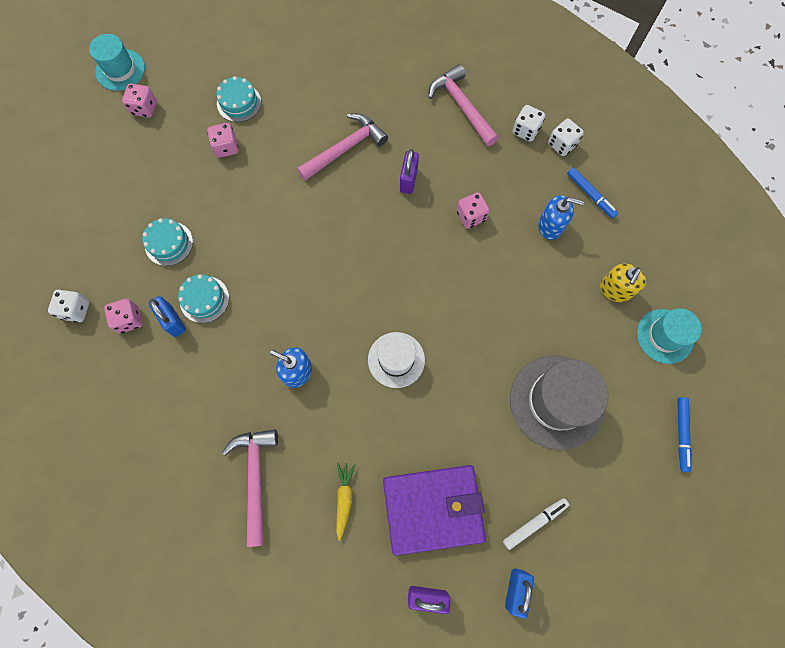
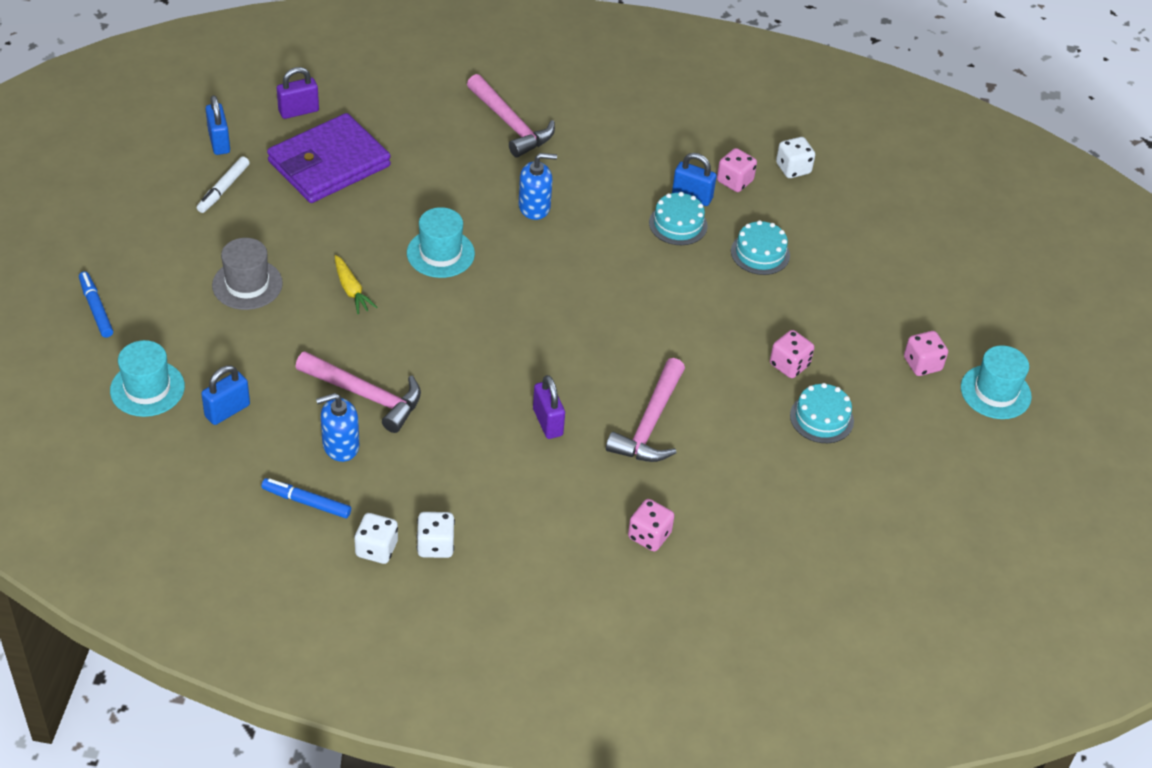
camera: 145 degrees right, 25 degrees down
(344, 499) = (417, 140): yellow carrot -> yellow carrot (351, 290)
(396, 359) = (440, 253): white hat -> turquoise hat
(461, 106) = (541, 539): pink hammer -> pink hammer (366, 396)
(471, 216) = (445, 415): pink dice -> pink dice (649, 536)
(556, 401) = (247, 284): grey hat -> grey hat, size x0.62
(615, 289) = (227, 411): yellow soap dispenser -> blue padlock

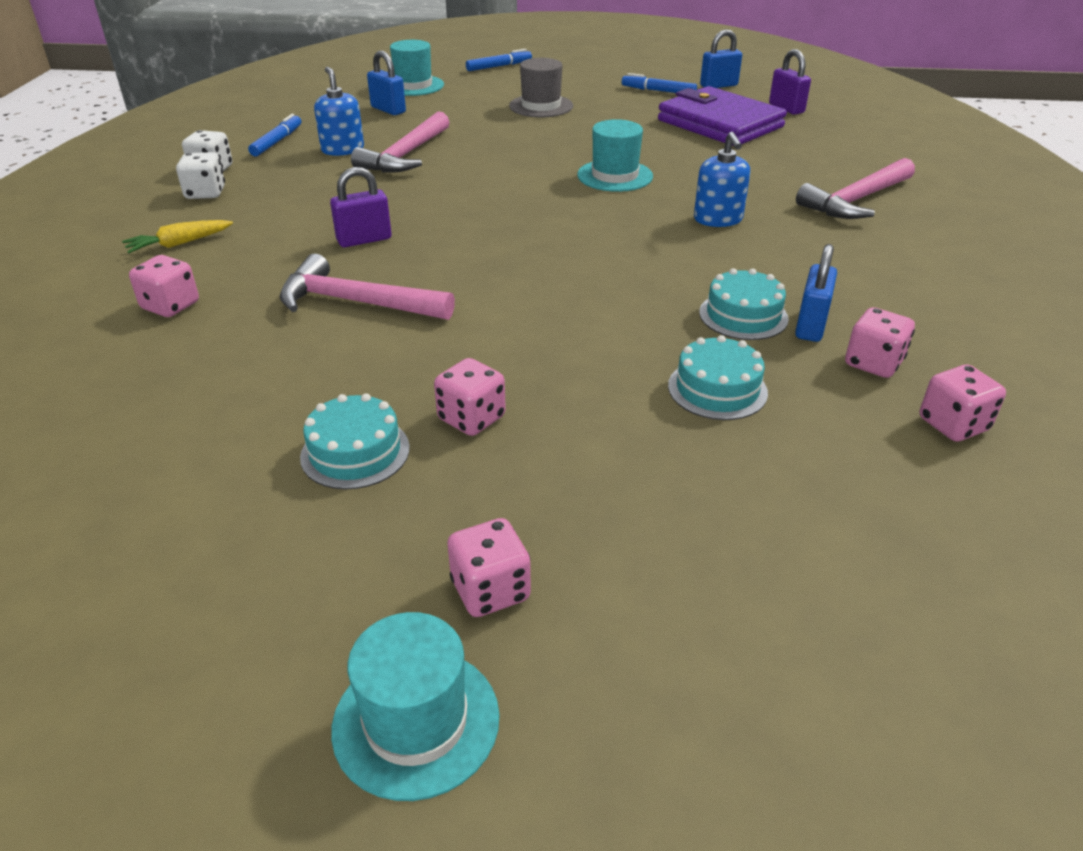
camera: 90 degrees right, 10 degrees down
(224, 189) = (658, 91): white marker -> blue marker
(351, 290) = (546, 142): yellow carrot -> yellow carrot (180, 244)
(793, 169) = (953, 425): white dice -> pink dice

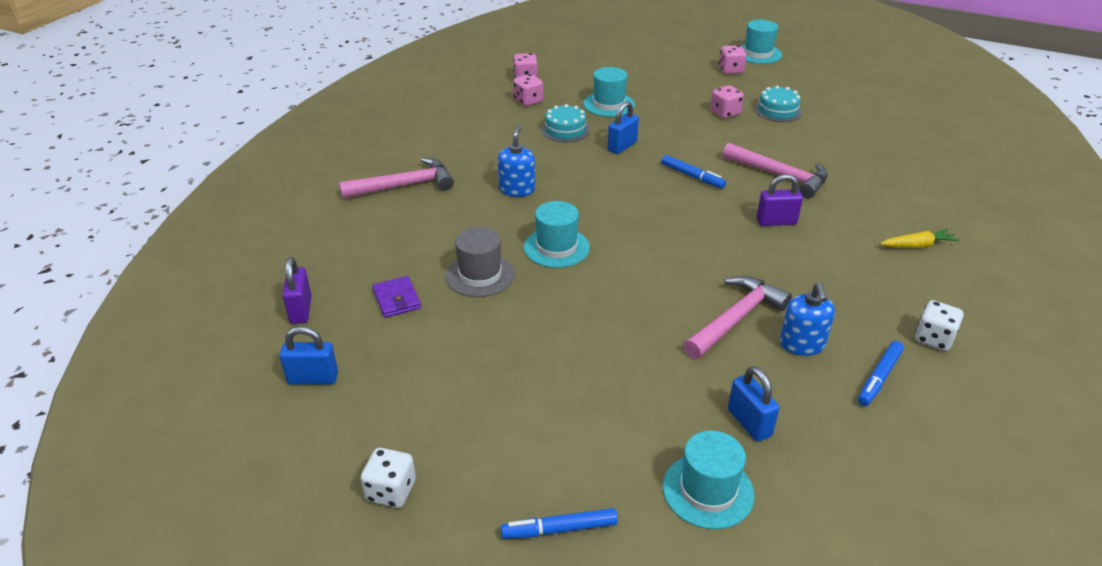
camera: 160 degrees left, 0 degrees up
(170, 306) = (897, 195): pink dice -> none
(205, 193) = (923, 302): white dice -> white dice (391, 491)
(541, 106) = (558, 383): grey hat -> grey hat (480, 275)
(658, 91) = (395, 384): blue marker -> blue marker (692, 176)
(717, 389) = (609, 104): turquoise cake -> turquoise hat
(720, 123) = (396, 299): purple wallet -> purple wallet, size x0.44
(810, 326) = (537, 119): blue padlock -> blue padlock (622, 146)

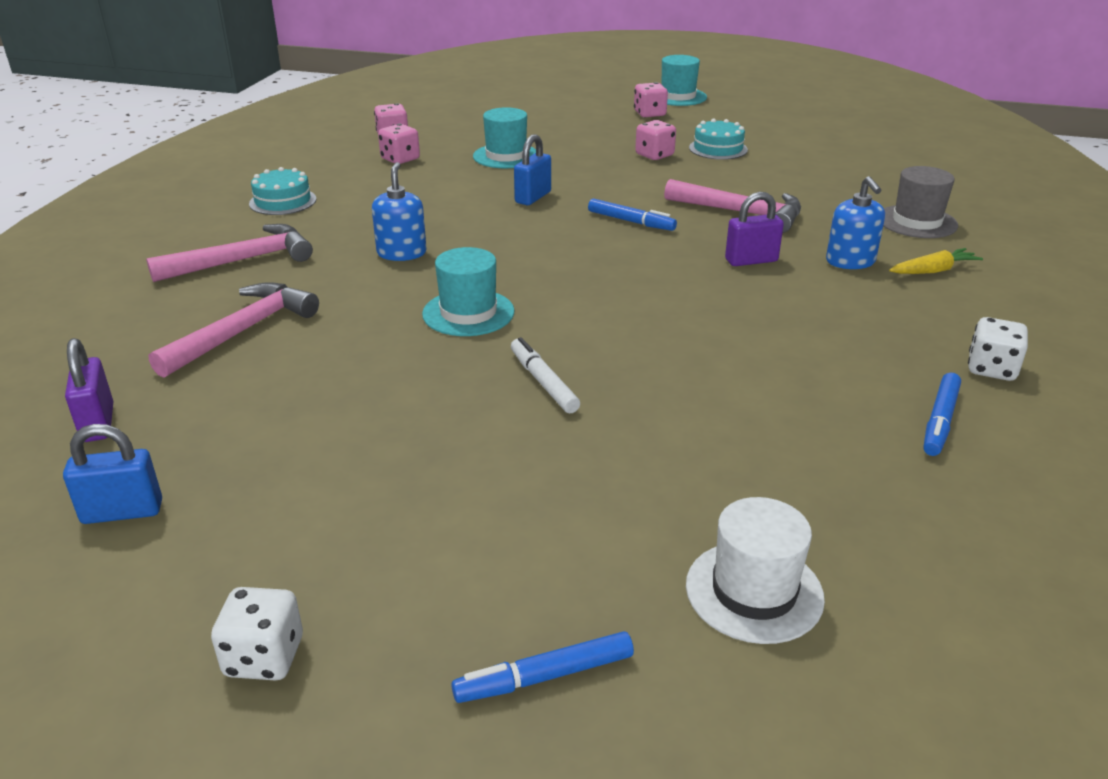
camera: 10 degrees left, 5 degrees down
(396, 299) = (246, 395): purple wallet -> none
(480, 275) = (365, 354): grey hat -> grey hat (917, 222)
(565, 130) = (455, 185): turquoise cake -> turquoise cake (283, 201)
(599, 312) = (543, 382): none -> white marker
(708, 491) = (754, 591): turquoise hat -> white hat
(736, 318) = (731, 371): pink hammer -> pink hammer (243, 331)
(749, 423) = (786, 495): blue padlock -> none
(802, 344) = (827, 393): blue soap dispenser -> blue soap dispenser (850, 261)

